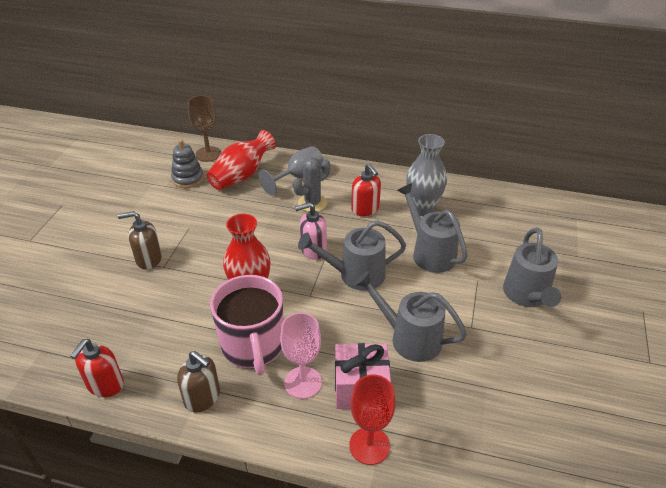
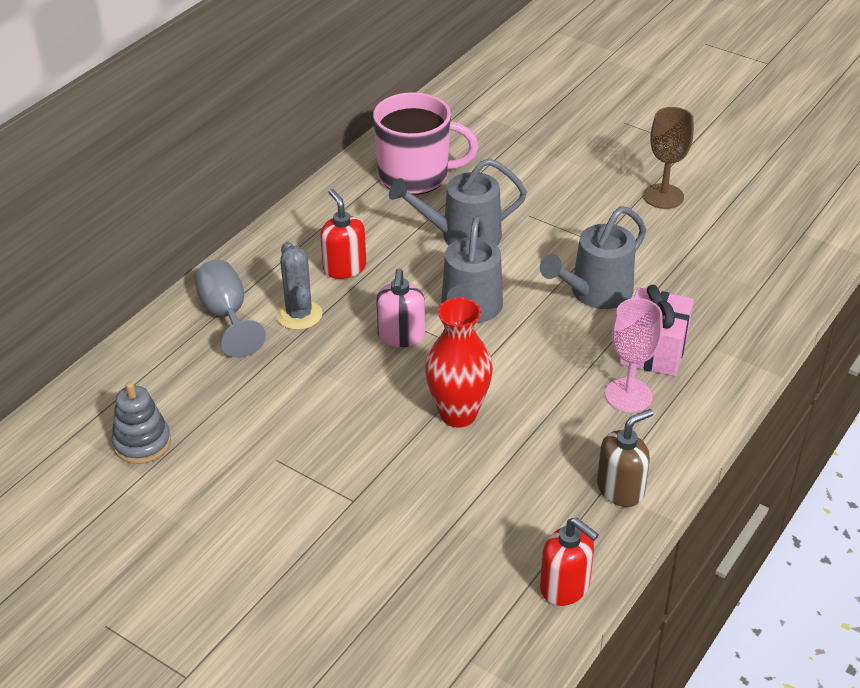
camera: 70 degrees left, 0 degrees up
(148, 259) = (326, 516): brown soap dispenser -> none
(208, 154) = (86, 407): brown goblet -> brown goblet (663, 196)
(242, 175) = (178, 377): red vase -> none
(253, 346) = (555, 429): pink mug -> pink mug (415, 176)
(365, 209) = (344, 268): red soap dispenser -> red soap dispenser turned 105 degrees counterclockwise
(369, 446) = (730, 363): red goblet -> none
(422, 209) = (376, 218): grey vase -> none
(527, 296) = (569, 187): grey watering can -> none

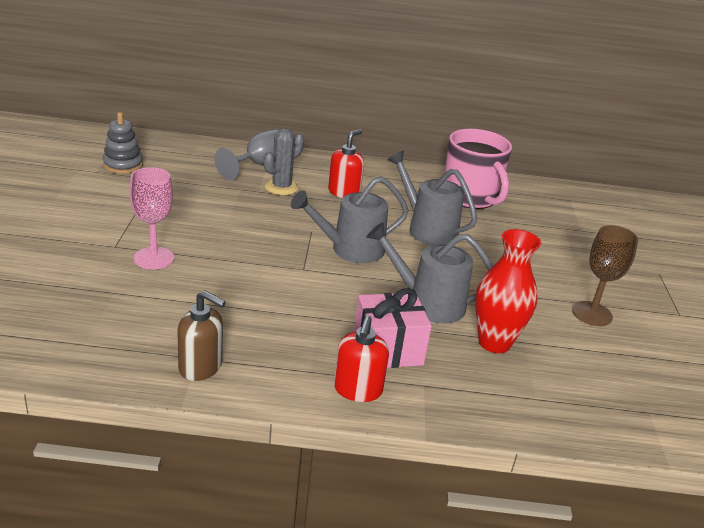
camera: 55 degrees right, 10 degrees down
(401, 336) = (295, 228): pink soap dispenser -> none
(458, 414) = (232, 269): red vase -> red vase (494, 342)
(565, 587) = (70, 361): red soap dispenser -> red soap dispenser (357, 390)
(628, 395) = (319, 347): pink goblet -> pink goblet (154, 258)

